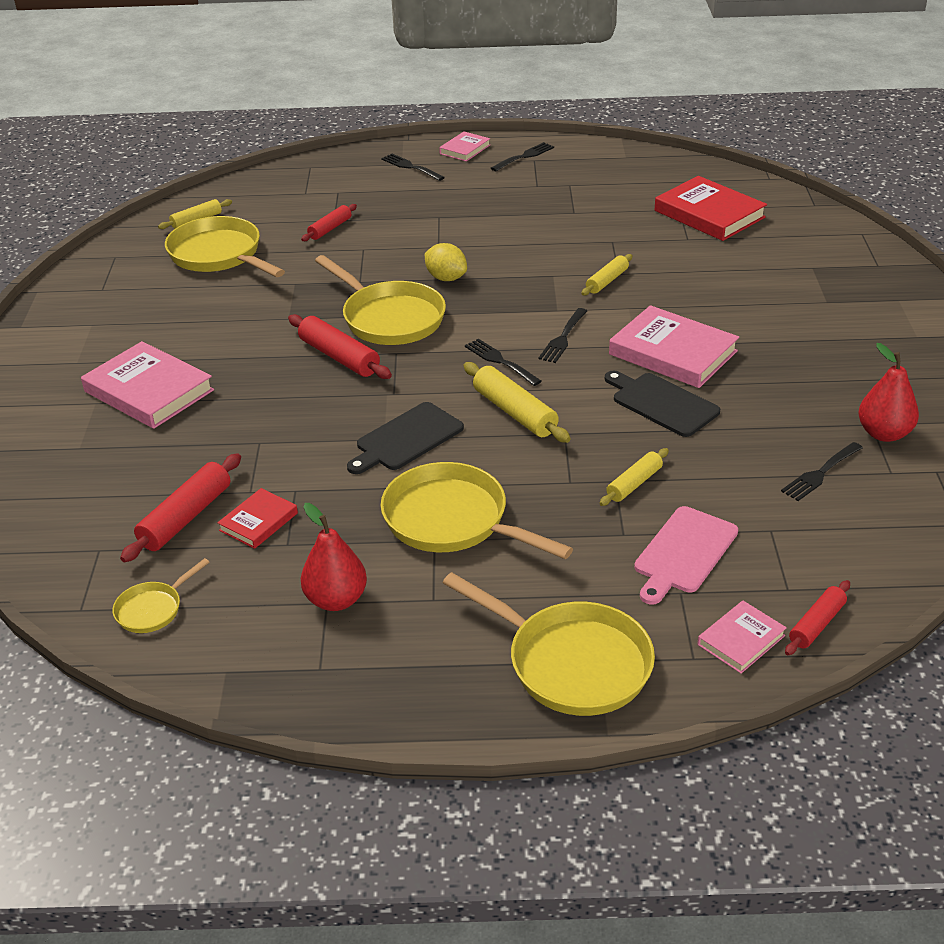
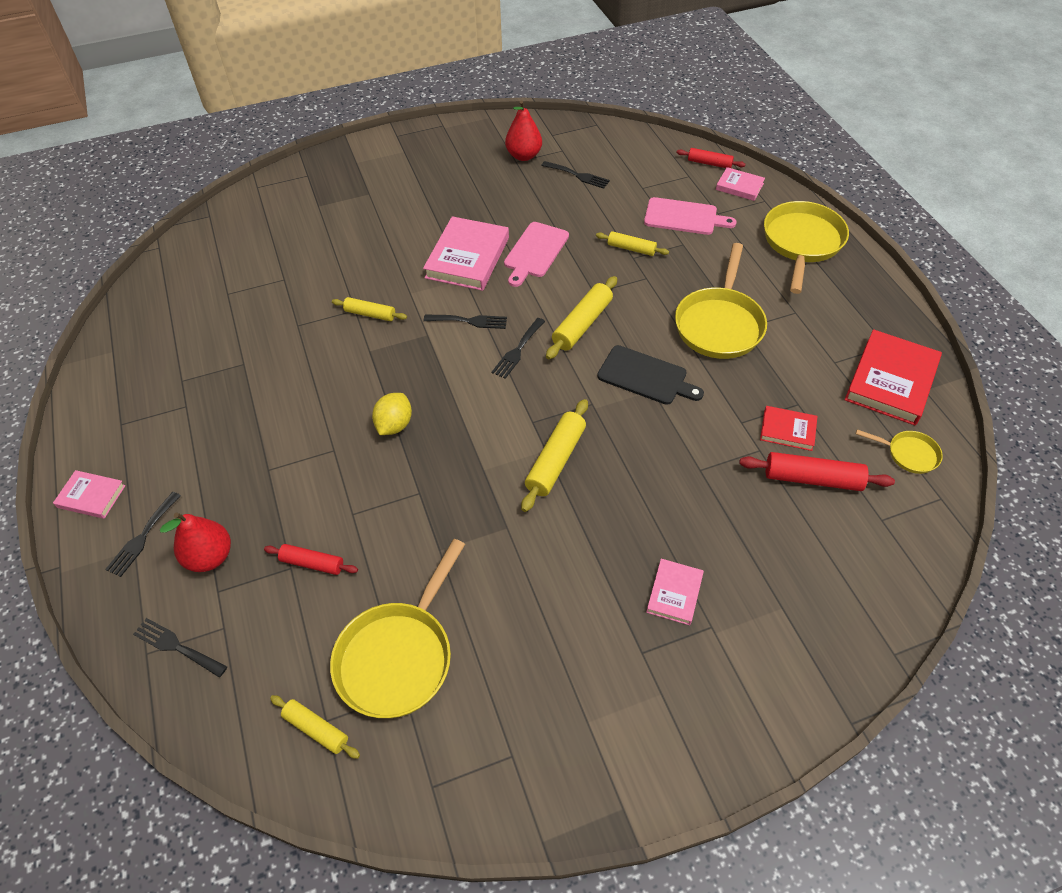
camera: 110 degrees left, 15 degrees up
(149, 391) = (674, 593): pink book -> pink book, size x0.54
(336, 600) = (829, 358): red pear -> red pear (210, 557)
(339, 357) = (556, 460): red rolling pin -> yellow rolling pin
(389, 318) = (479, 445): yellow pan -> none
(524, 156) = (111, 434): black fork -> black fork (177, 646)
(662, 403) = (535, 252): black cutting board -> pink cutting board
(709, 214) = (234, 273): red book -> red book (890, 381)

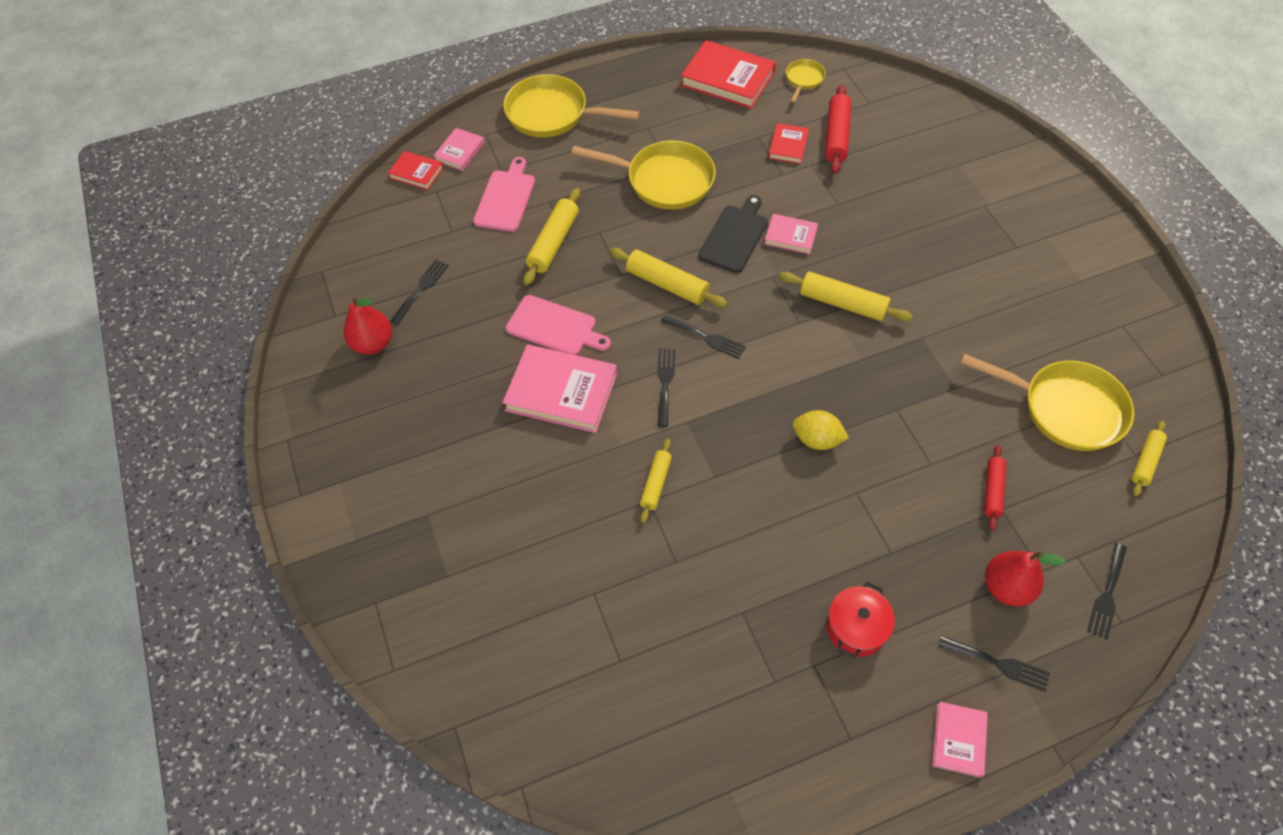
camera: 90 degrees left, 5 degrees up
(207, 436) = (856, 628): none -> red pot
(631, 249) = (553, 243): yellow rolling pin -> yellow rolling pin, size x1.59
(674, 593) = (961, 226): pink book -> pink book (790, 236)
(709, 163) = (416, 173): red rolling pin -> red book

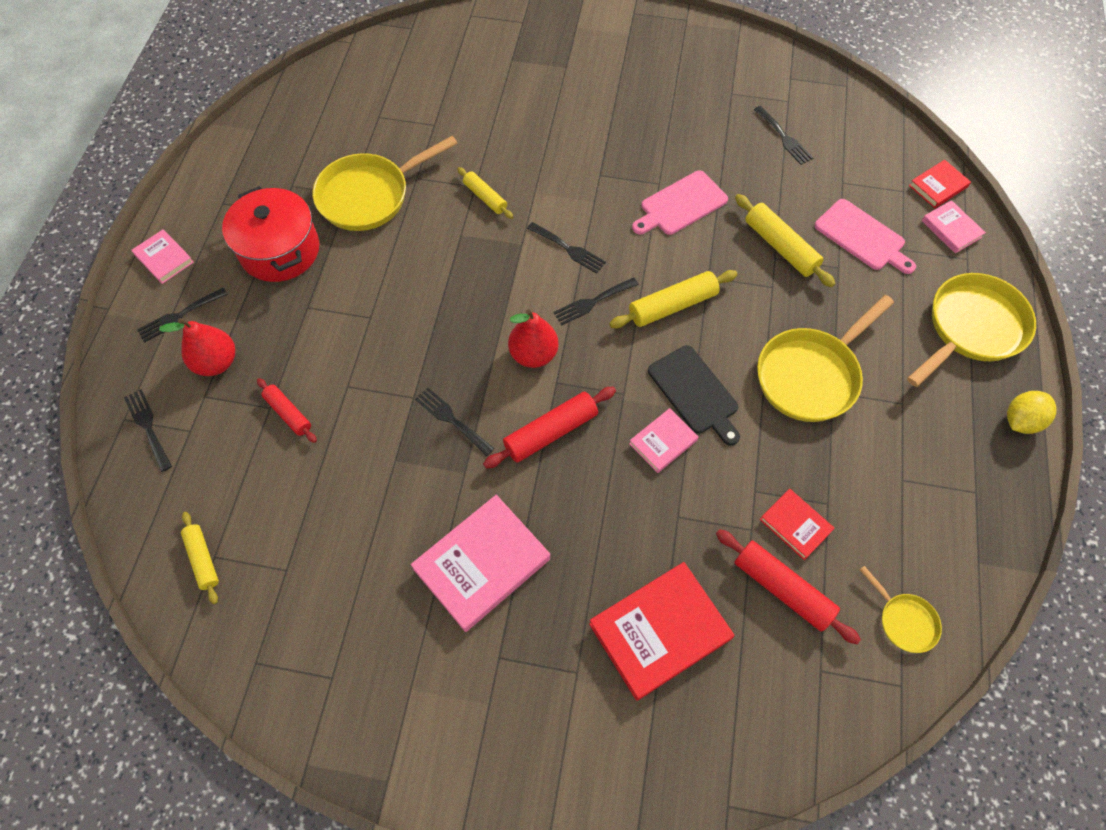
camera: 120 degrees right, 5 degrees up
(373, 344) = (744, 90): red pear -> red pear (533, 354)
(561, 392) = (611, 180): pink book -> pink book (482, 564)
(727, 79) = (948, 533): red book -> red book (659, 631)
(817, 440) = (435, 320): yellow lemon -> yellow lemon (1020, 421)
(843, 303) = (551, 432): yellow rolling pin -> red rolling pin
(856, 628) = (280, 250): red pot -> red pot, size x1.60
(890, 371) = (451, 419): none -> black fork
(1065, 408) = (301, 536): yellow pan -> yellow pan (369, 195)

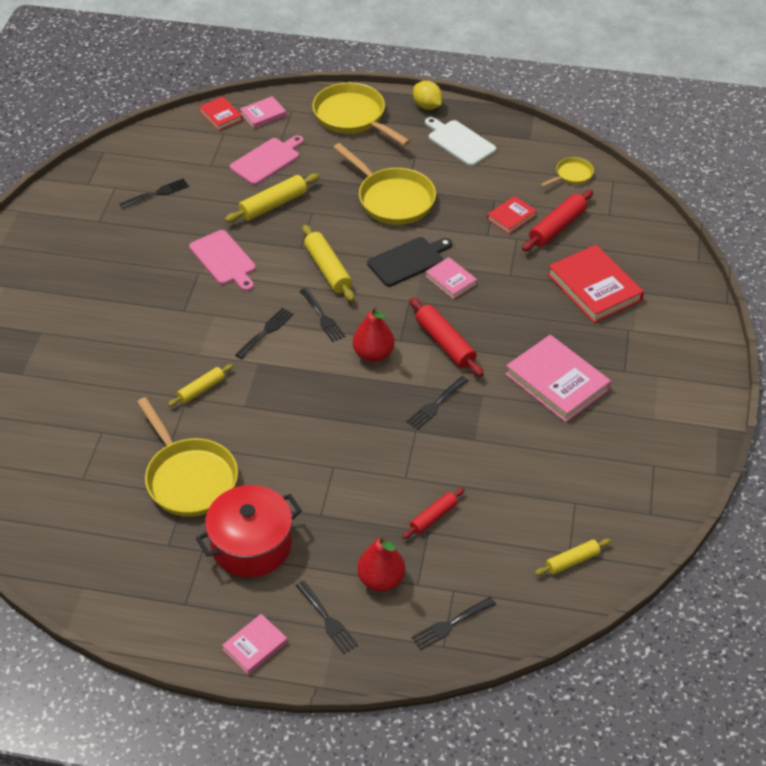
camera: 90 degrees left, 15 degrees down
(948, 462) = (459, 142): none -> white cutting board

